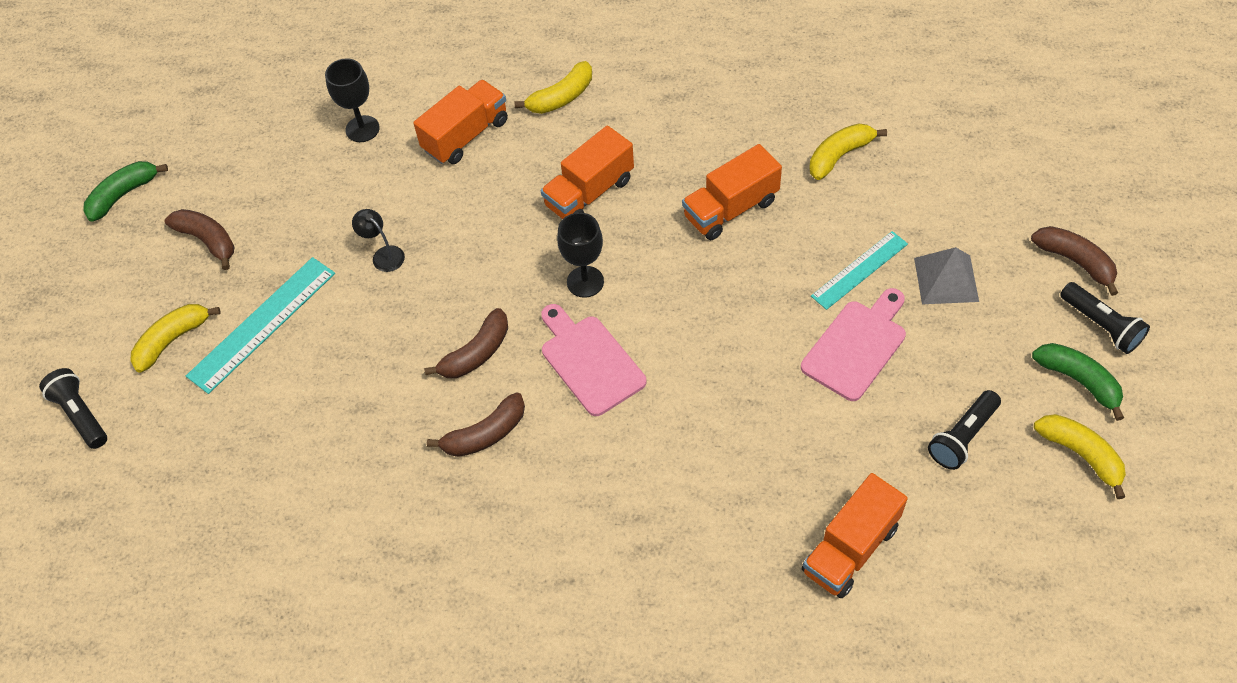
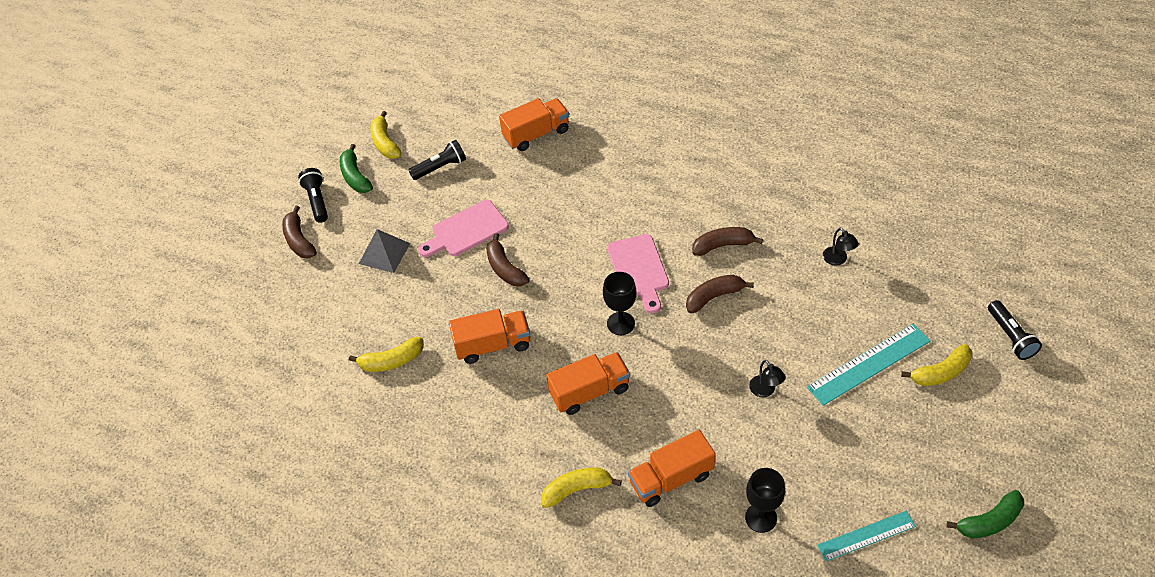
camera: 160 degrees left, 5 degrees down
(208, 240) = (910, 449): brown banana -> brown banana (505, 268)
(317, 461) = (837, 260): none -> black lamp
(859, 270) = (433, 275): turquoise ruler -> turquoise ruler (866, 536)

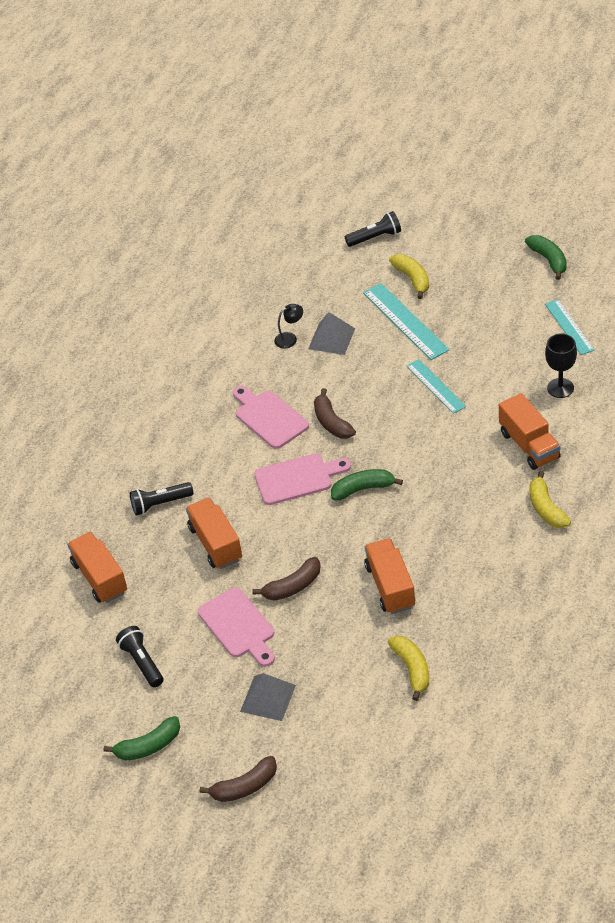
camera: 90 degrees left, 5 degrees down
(317, 201) = (184, 779): black flashlight -> black flashlight (160, 504)
(385, 143) = (95, 724): yellow banana -> none
(589, 392) = (442, 507): orange truck -> orange truck (216, 543)
(620, 323) = (363, 489): black goblet -> green banana
(723, 245) = (269, 417): brown banana -> pink cutting board
(765, 391) = (435, 386): black lamp -> turquoise ruler
(839, 296) = (331, 338): none -> grey pyramid

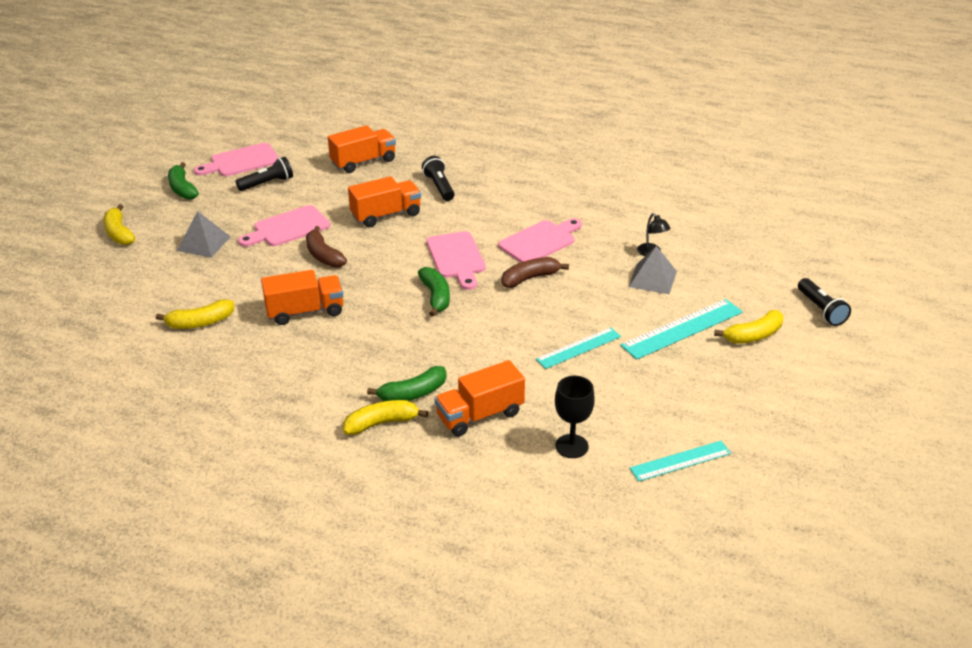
camera: 85 degrees right, 10 degrees down
(87, 699) = (241, 161): none -> pink cutting board
(244, 787) = (119, 233): brown banana -> yellow banana
(549, 260) = (806, 450): green banana -> green banana (413, 393)

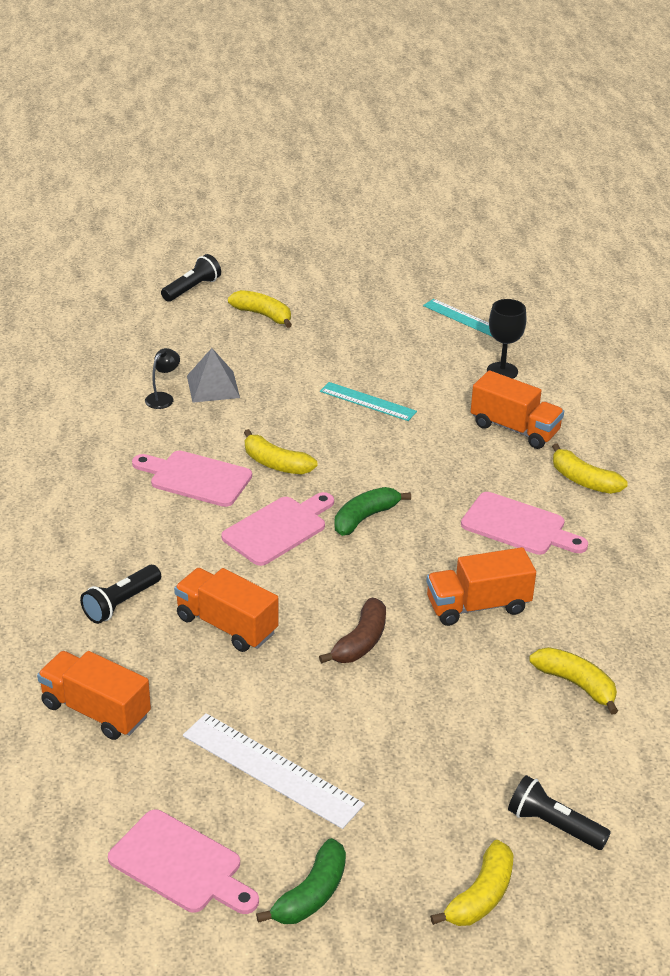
camera: 120 degrees left, 0 degrees up
(204, 243) = (427, 777): grey pyramid -> none
(266, 199) = (271, 770): none -> white ruler
(267, 183) = (226, 792): black flashlight -> black flashlight (553, 825)
(288, 228) = (326, 707): pink cutting board -> pink cutting board (518, 526)
(305, 311) = (478, 606): orange truck -> orange truck turned 60 degrees counterclockwise
(413, 393) = (527, 477): green banana -> none
(530, 278) = (275, 464): brown banana -> yellow banana
(682, 329) = (285, 352): turquoise ruler -> none

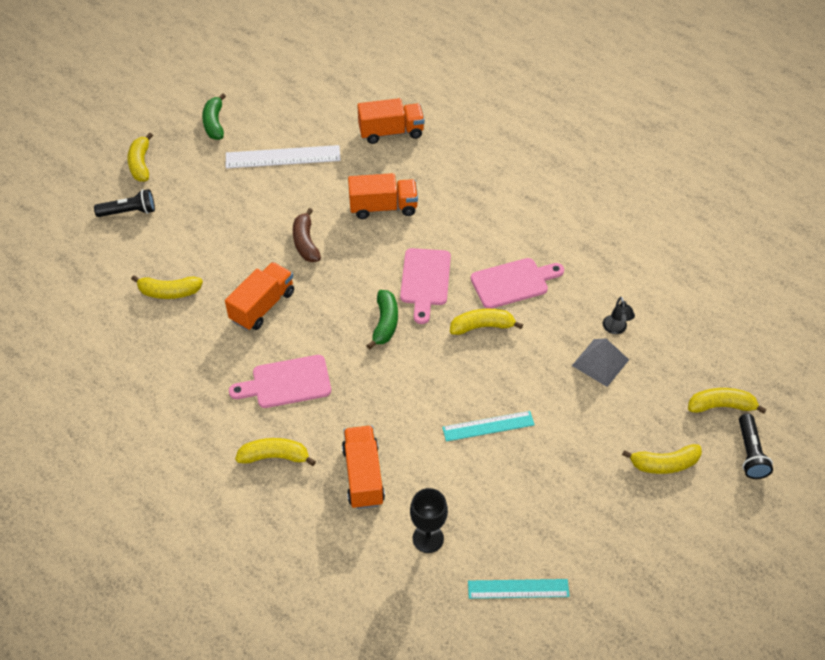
camera: 140 degrees right, 15 degrees up
(121, 603) = (448, 184): black flashlight -> none
(166, 317) = (721, 406): none -> yellow banana
(180, 865) = (279, 102): pink cutting board -> none
(514, 429) = (363, 476): orange truck -> orange truck turned 90 degrees clockwise

